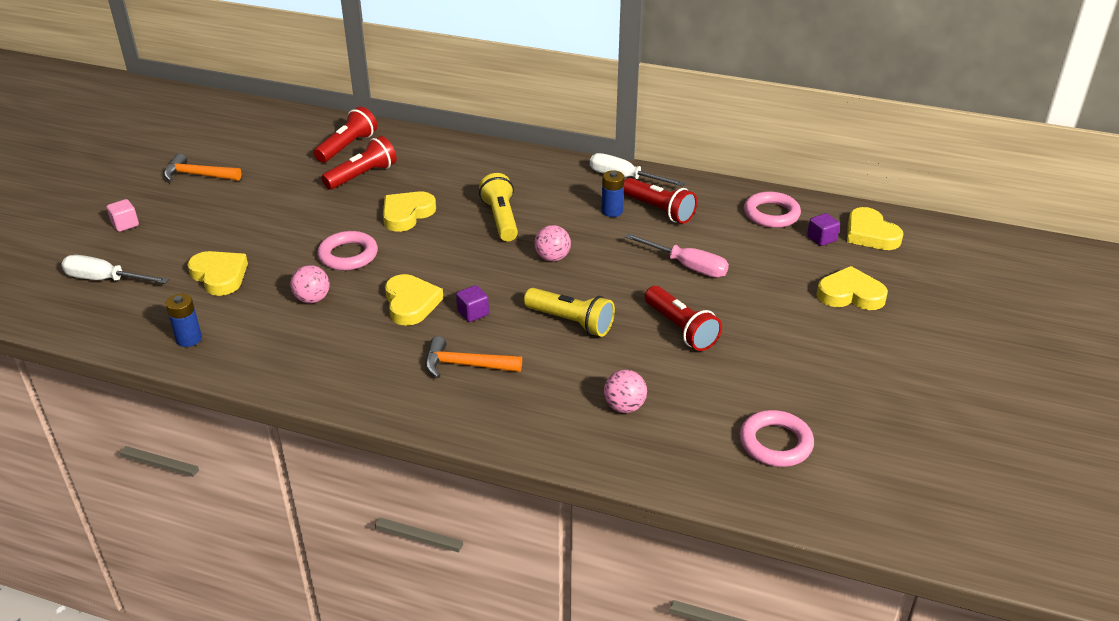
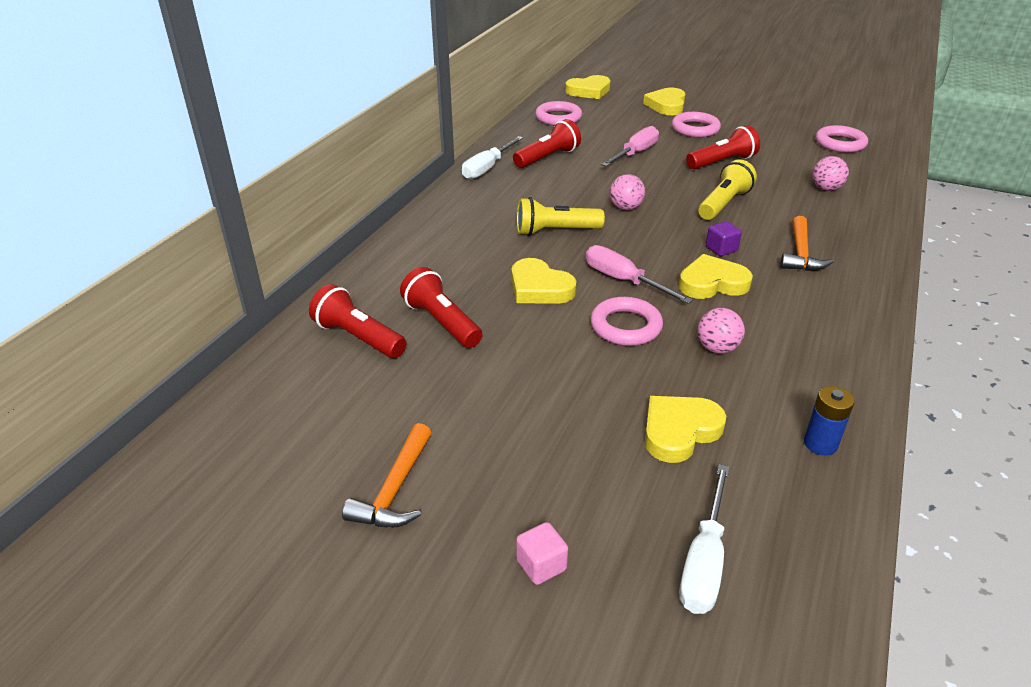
camera: 85 degrees left, 0 degrees up
(416, 255) = (624, 281): none -> pink screwdriver
(612, 211) = (546, 177): blue battery -> none
(777, 314) = (695, 129): none -> pink ring
(821, 239) = (595, 106): purple cube -> none

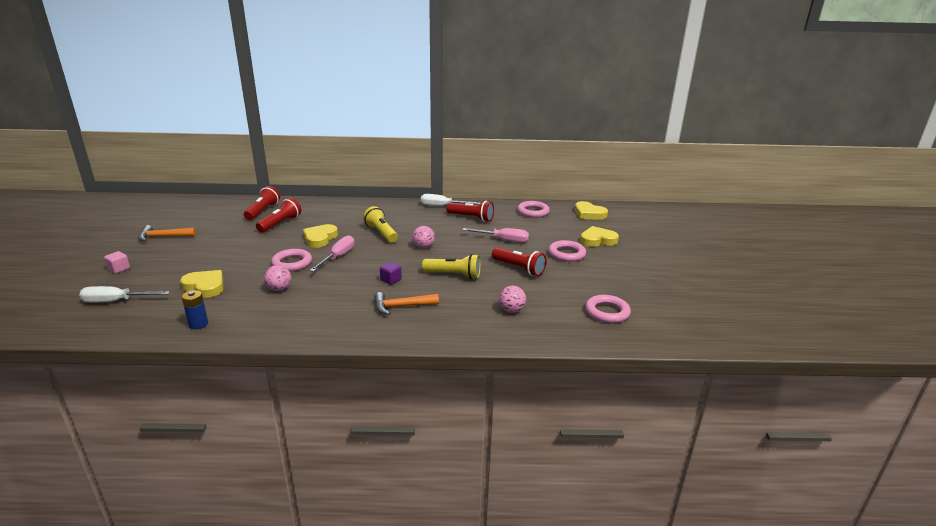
camera: 65 degrees right, 10 degrees down
(712, 283) = (348, 281): yellow heart -> none

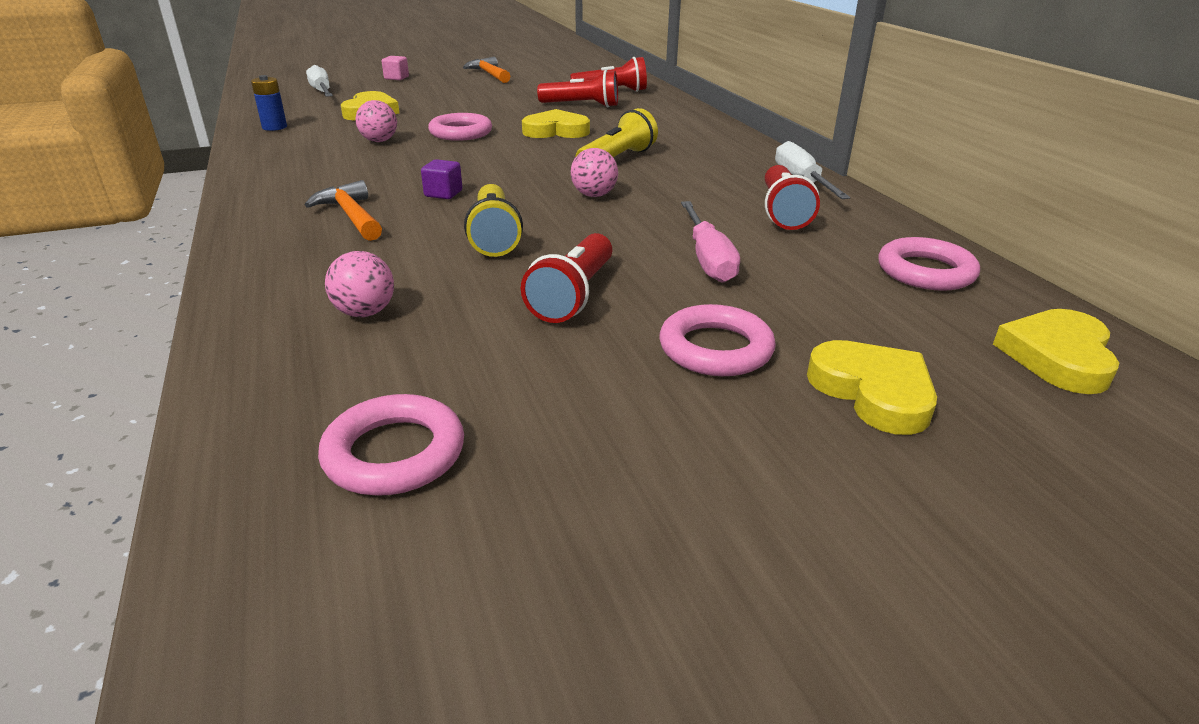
camera: 70 degrees right, 5 degrees up
(337, 257) = (501, 150): pink screwdriver -> none

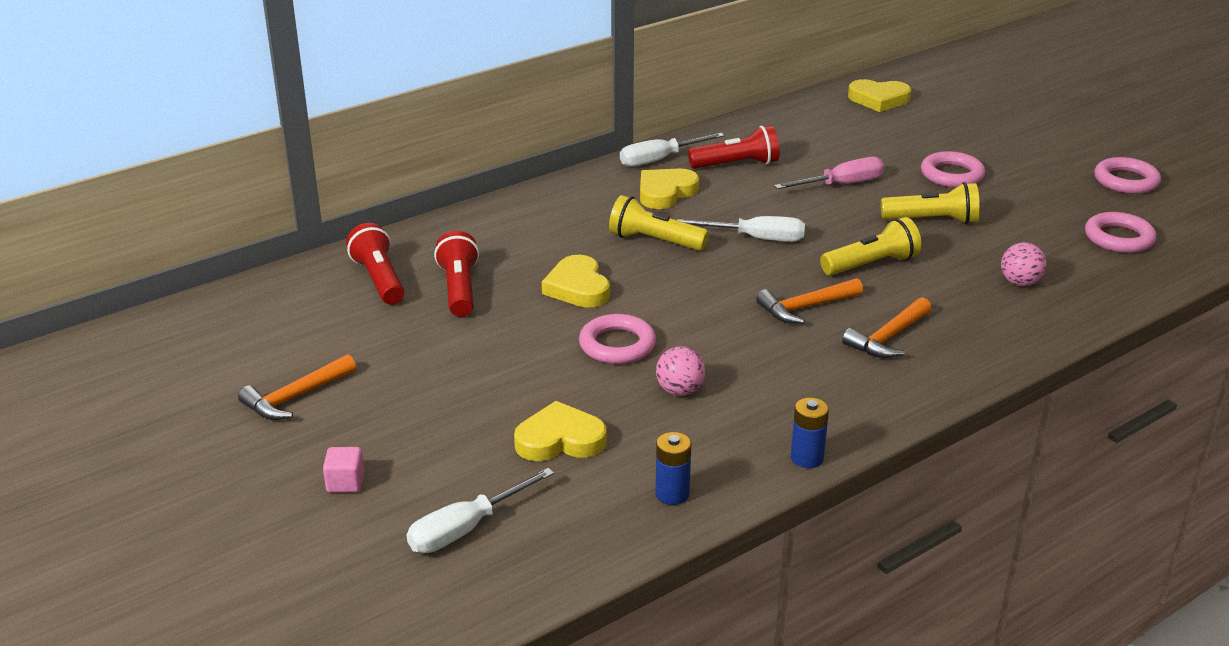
camera: 105 degrees left, 0 degrees up
(245, 161) = (807, 458): none -> blue battery
(443, 194) = (805, 307): purple cube -> orange hammer
(573, 295) = (932, 220): red flashlight -> yellow flashlight
(594, 195) = (756, 238): pink ball -> white screwdriver
(873, 392) = (954, 138): yellow heart -> yellow heart (665, 192)
(925, 271) = (803, 123): pink ring -> pink ring (1126, 181)

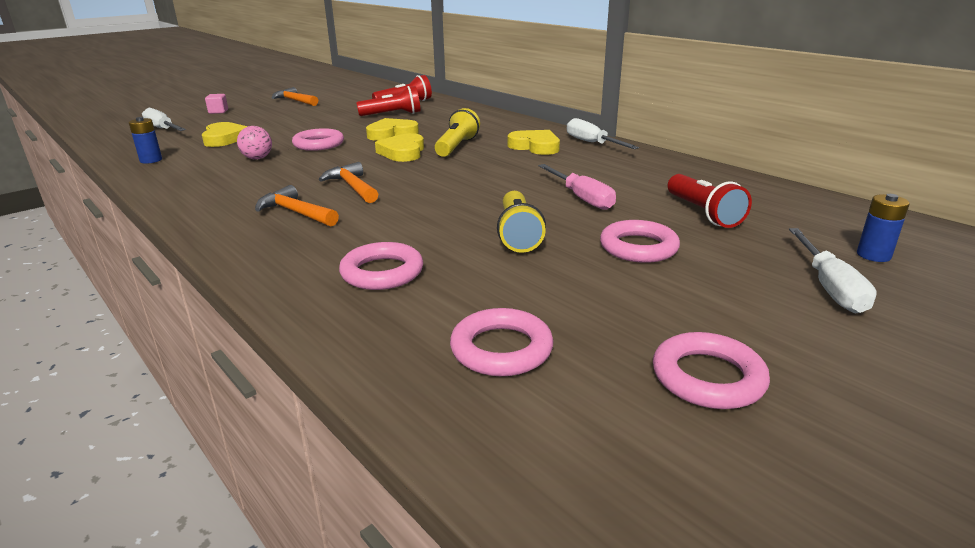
camera: 85 degrees right, 5 degrees down
(736, 164) = (599, 163): red flashlight -> red flashlight (703, 213)
(756, 238) = (465, 171): white screwdriver -> white screwdriver (829, 287)
(807, 458) = (155, 188): blue battery -> blue battery (873, 255)
(871, 264) = (422, 208): yellow flashlight -> none
(879, 99) = (821, 215): yellow heart -> yellow heart (403, 152)
(1020, 283) = (382, 272): pink ball -> pink ring

